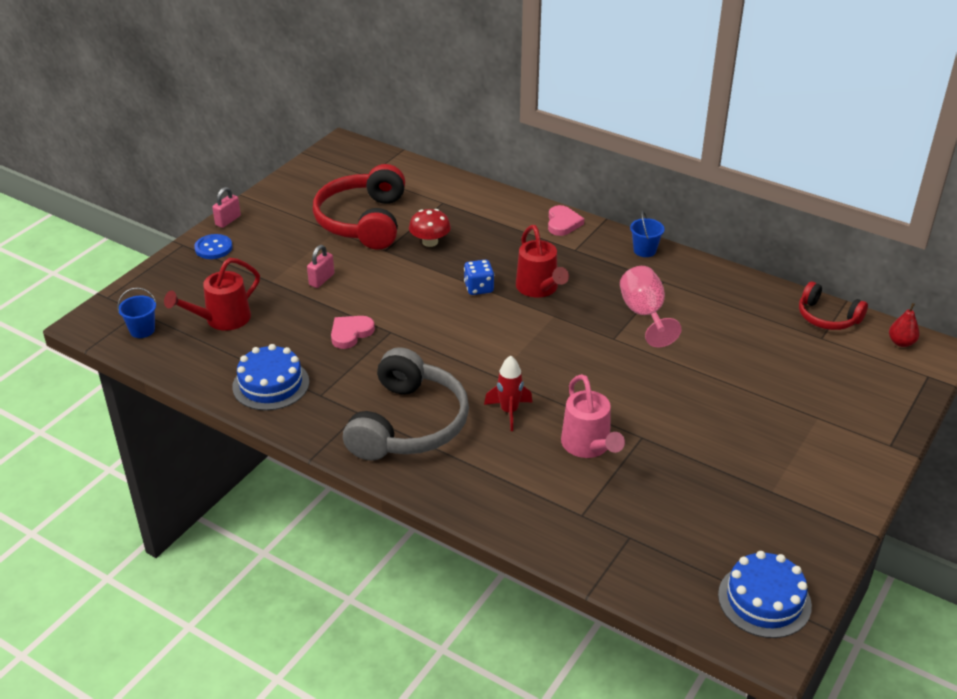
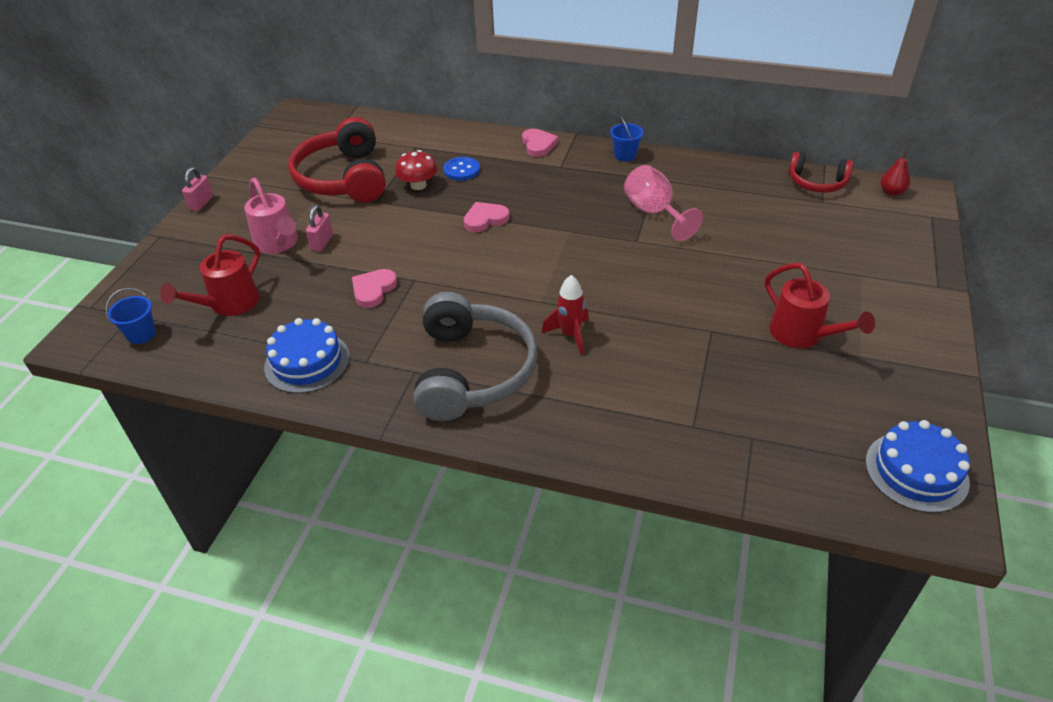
camera: 15 degrees left, 5 degrees up
(213, 248) = (195, 233): blue button -> blue button (461, 170)
(479, 288) = (485, 219): blue dice -> pink heart
(539, 289) = (544, 209): red watering can -> red watering can (802, 335)
(588, 446) = (665, 352): pink watering can -> pink watering can (278, 244)

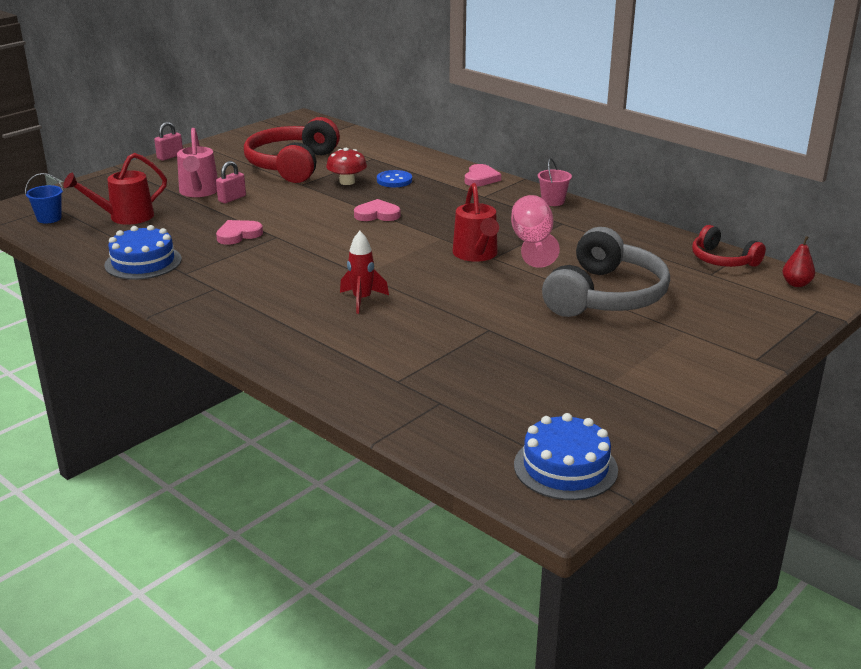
camera: 25 degrees right, 15 degrees down
(472, 371) = (257, 300): grey headphones -> grey headphones (605, 296)
(625, 155) = (553, 201): blue bucket -> pink bucket
(802, 335) = (571, 354): red watering can -> red watering can (476, 255)

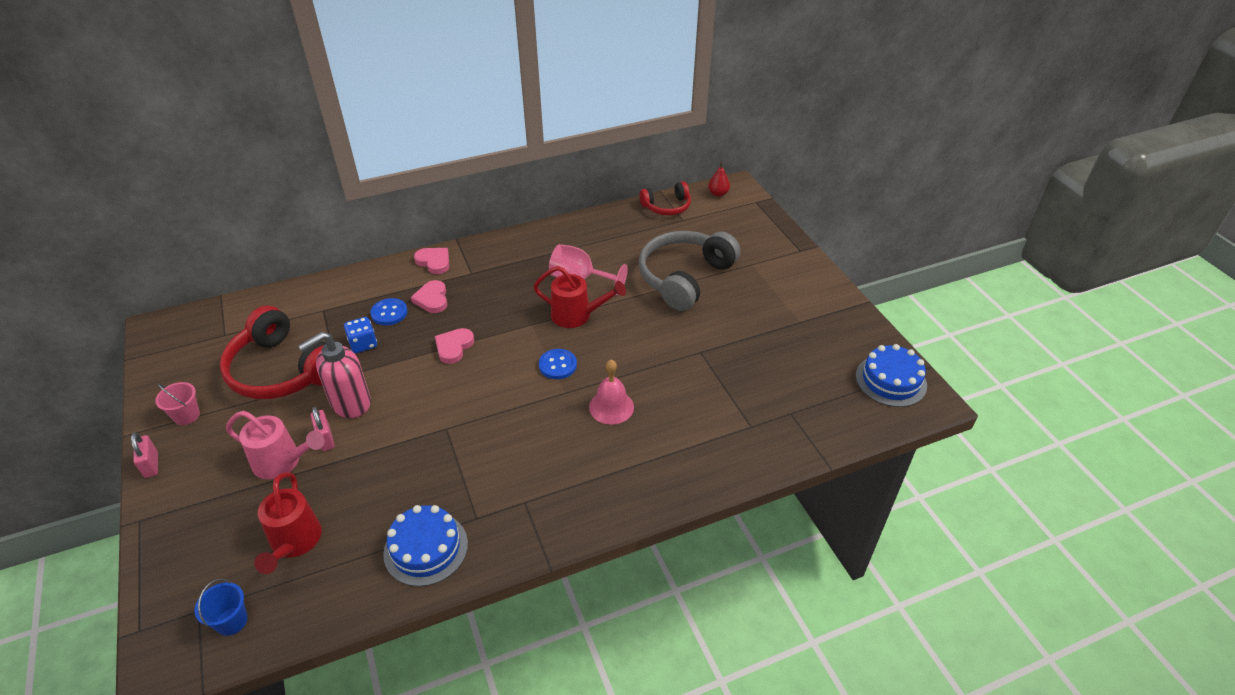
camera: 65 degrees left, 15 degrees up
(238, 235) = (419, 455): pink heart -> pink heart (432, 299)
(276, 196) = (350, 403): none -> pink soap dispenser
(347, 182) = (363, 344): red mushroom -> blue dice
(362, 300) = (611, 407): red rocket -> pink bell
(396, 262) = (557, 365): none -> blue button
(553, 201) = (513, 241): pink bucket -> pink bucket (186, 415)
(605, 296) = (684, 277): grey headphones -> grey headphones turned 105 degrees counterclockwise

